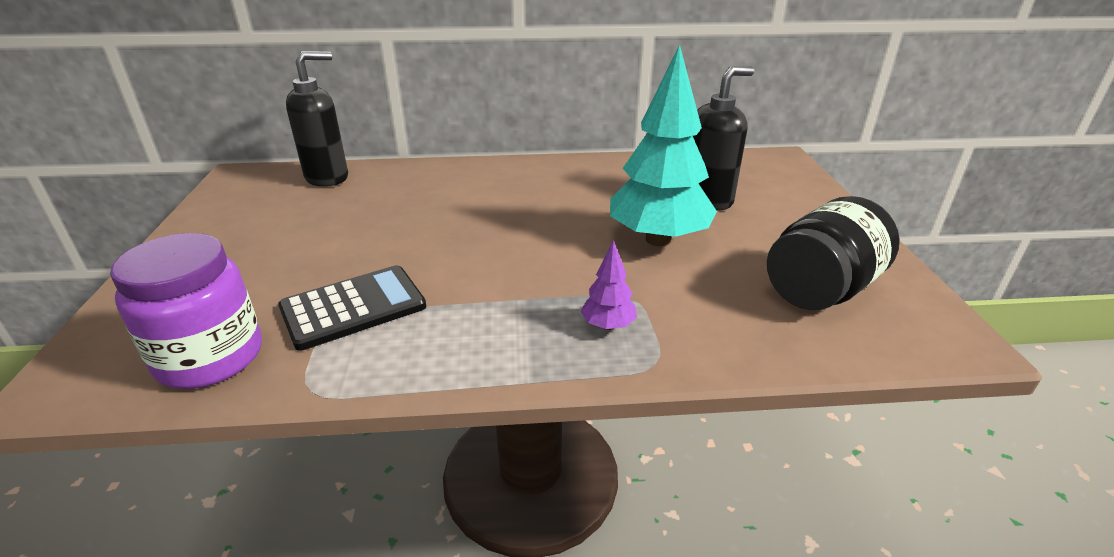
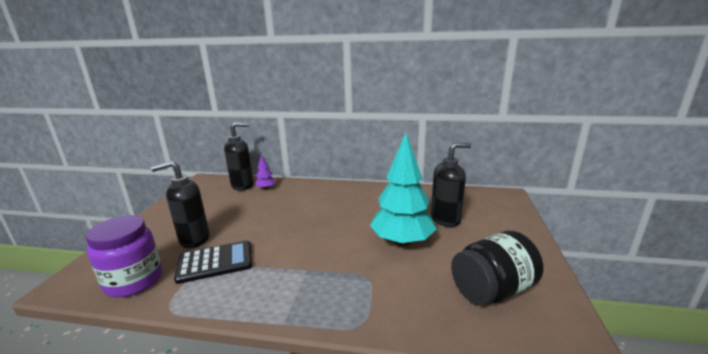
camera: 15 degrees right, 10 degrees down
(287, 276) = (194, 239): none -> black soap dispenser
(608, 325) = (344, 294): purple tree -> purple tree (266, 188)

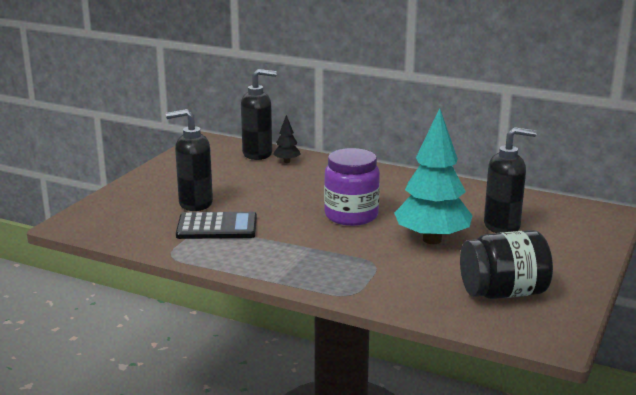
camera: 15 degrees right, 0 degrees up
(134, 281) = (136, 230): purple jar -> purple jar (351, 215)
(266, 188) = (287, 161): purple tree -> black tree

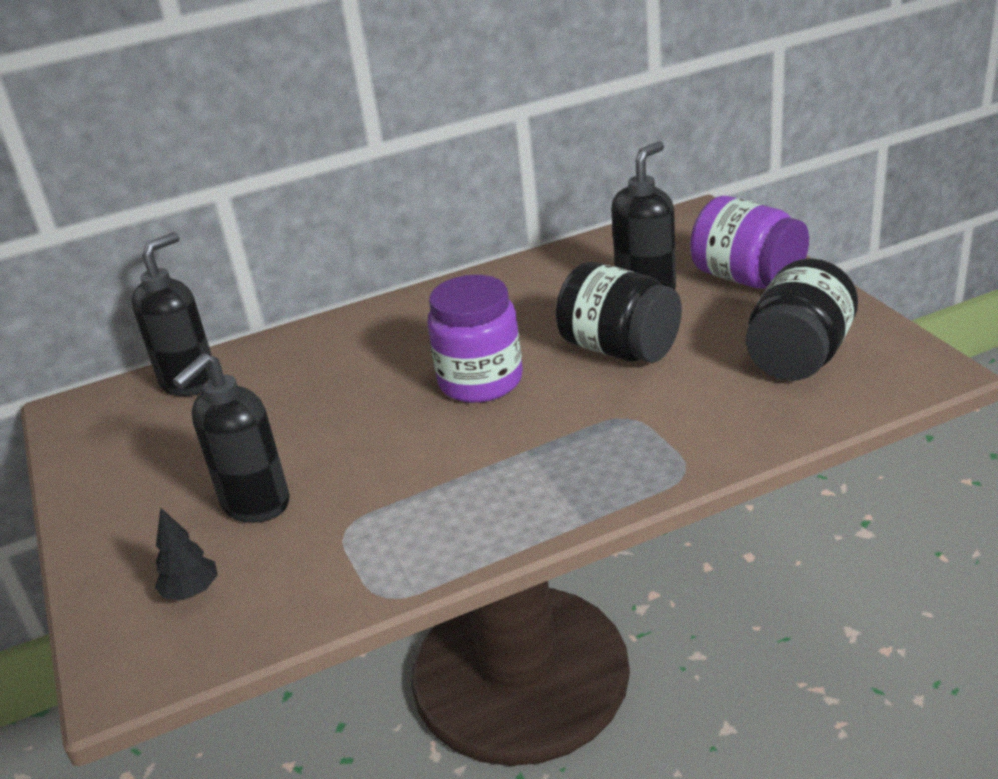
camera: 45 degrees left, 10 degrees up
(217, 227) = (357, 512): black calculator -> none
(287, 161) = (252, 367): black tree -> black tree (192, 592)
(432, 240) = (620, 349): turquoise tree -> black jar
(563, 251) = (747, 278): none -> purple jar

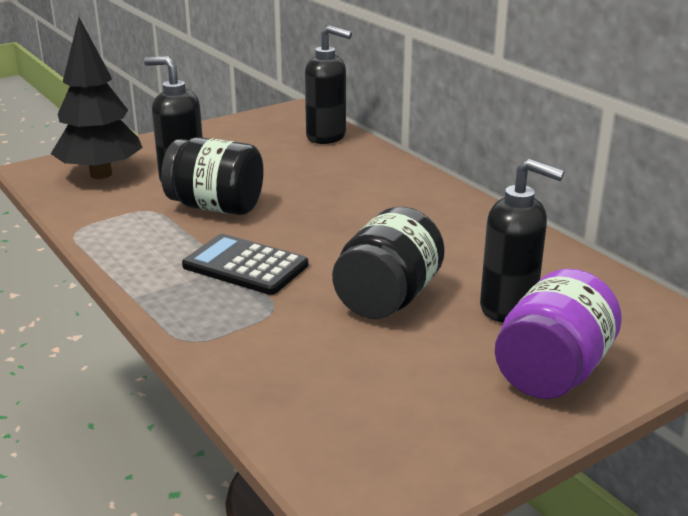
camera: 75 degrees right, 5 degrees down
(192, 592) = (101, 174): black tree -> black tree, size x2.31
(480, 381) = (330, 238): purple jar -> none
(529, 439) = (245, 266): none -> black calculator
(799, 357) = (382, 406): black jar -> black jar (216, 207)

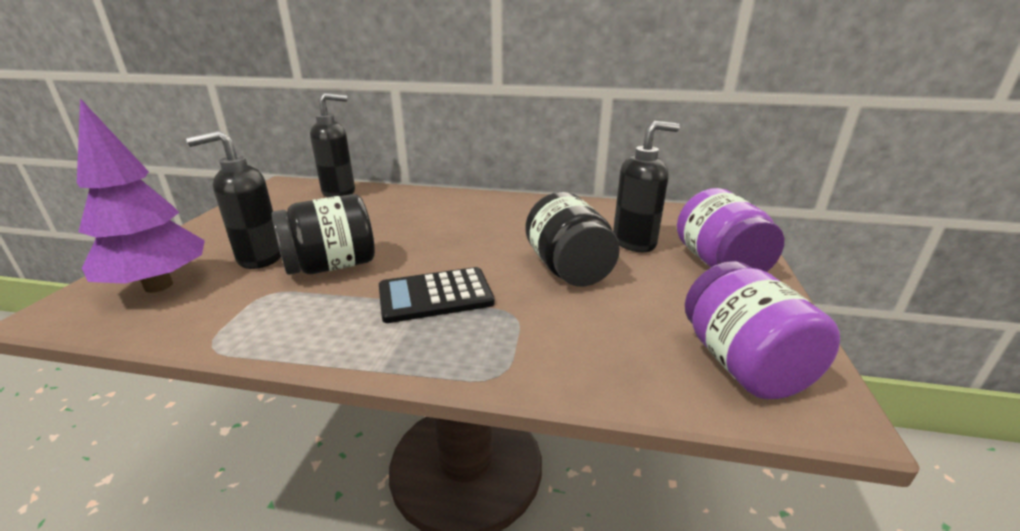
camera: 45 degrees left, 0 degrees up
(101, 174) = (158, 286): black tree -> purple tree
(369, 443) = (743, 364): none -> purple jar

